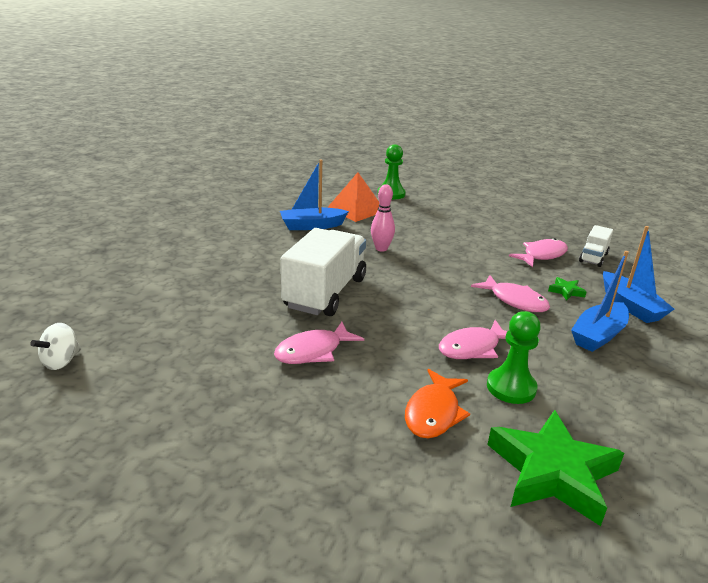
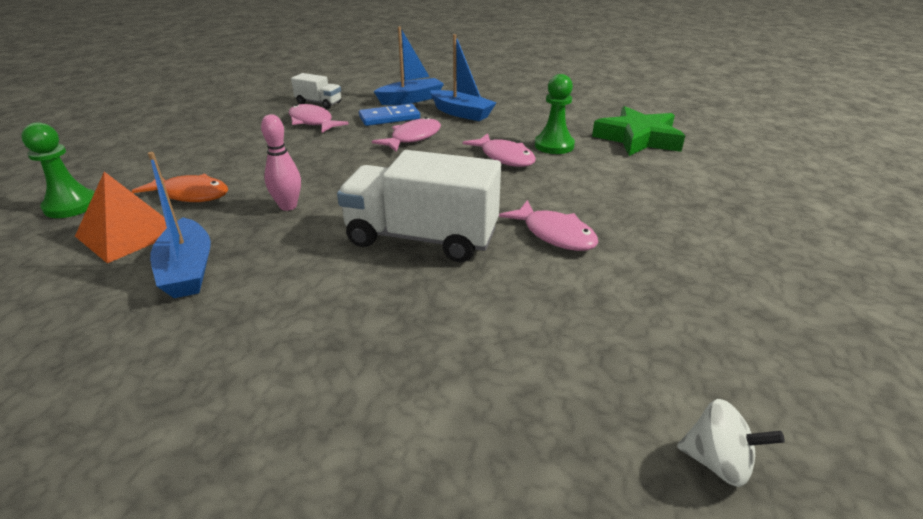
camera: 95 degrees left, 5 degrees up
(433, 412) = (608, 173): orange fish -> orange fish (190, 194)
(566, 291) = (389, 118): green star -> blue domino

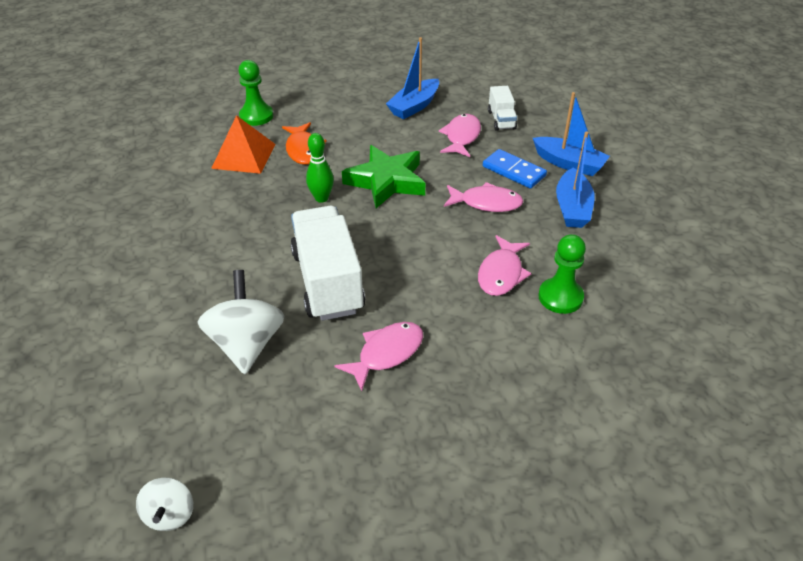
camera: 60 degrees right, 10 degrees up
(187, 270) = (223, 201): blue boat -> blue boat (414, 106)
(288, 206) = (321, 198): pink bowling pin -> green bowling pin
(465, 318) = (247, 344): none -> white spinning top
(554, 234) = (386, 353): pink fish -> pink fish turned 150 degrees counterclockwise
(638, 138) = (645, 356): green star -> green star (386, 181)

